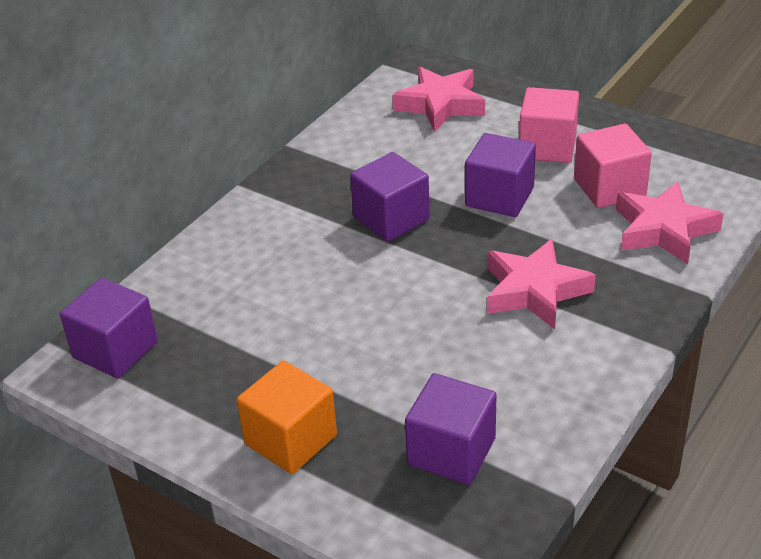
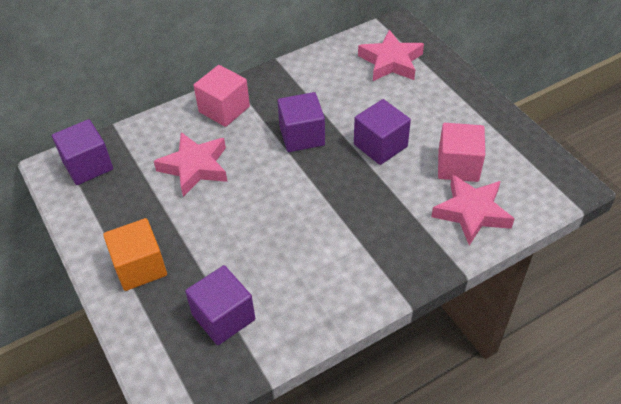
camera: 25 degrees right, 10 degrees up
(534, 291) = (353, 224): pink star -> pink star (195, 167)
(547, 146) = (438, 118): pink cube -> pink cube (224, 109)

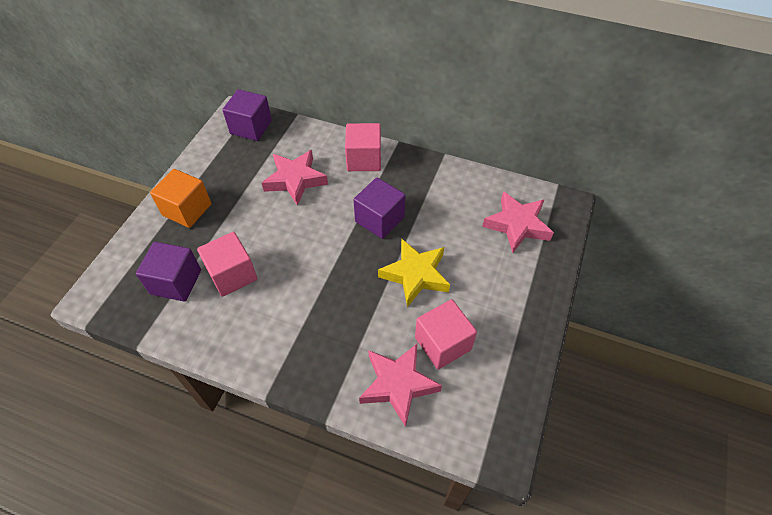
camera: 50 degrees right, 5 degrees up
(258, 268) = (232, 274): none -> pink cube
(380, 145) = (415, 275): purple cube -> yellow star

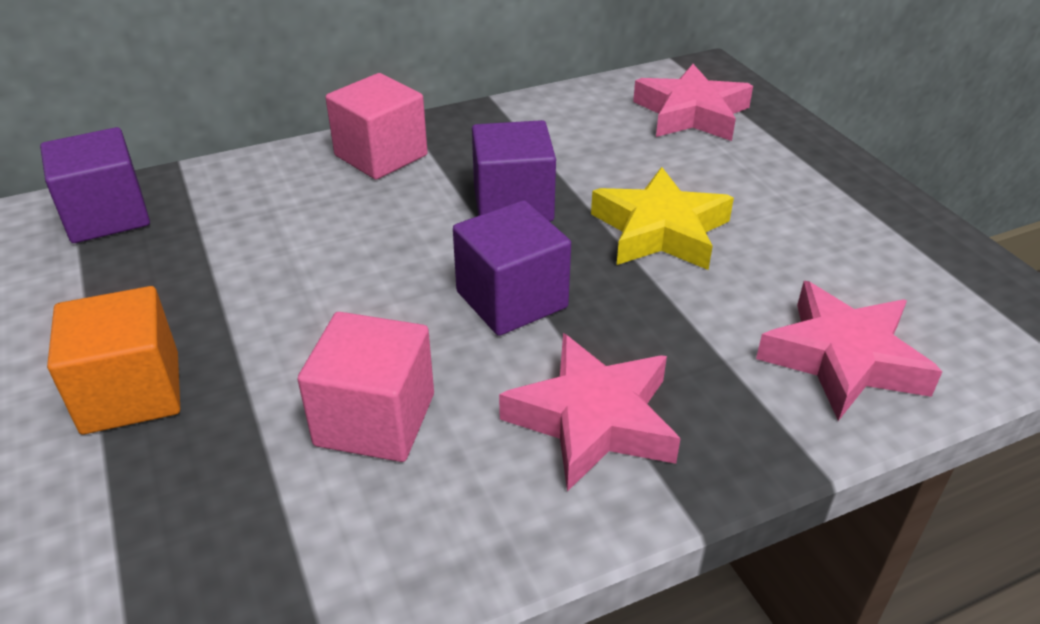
camera: 45 degrees left, 15 degrees down
(176, 282) = (271, 511): purple cube -> purple cube (511, 299)
(295, 180) = (301, 235): pink star -> pink star (593, 419)
(443, 343) = (813, 275): pink cube -> none

